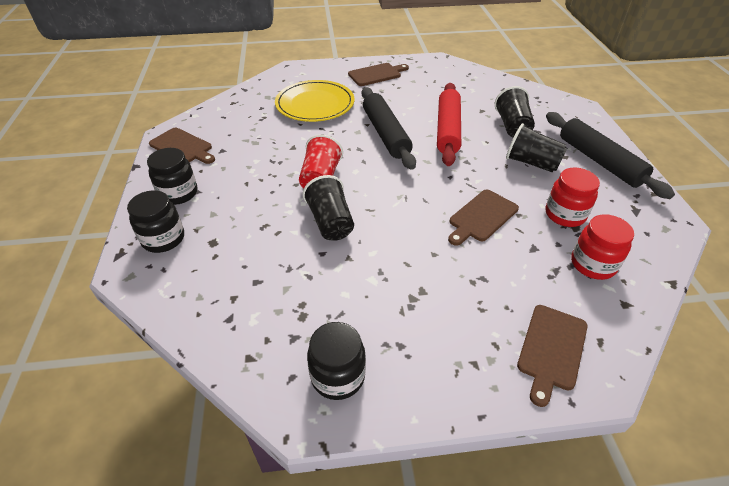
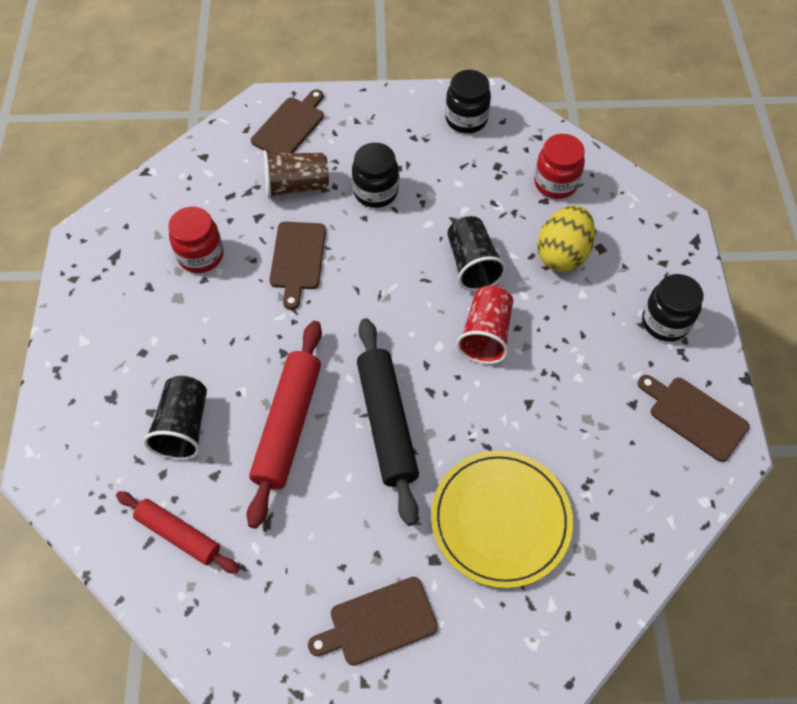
camera: 175 degrees left, 15 degrees up
(163, 239) = (656, 256): black jar -> black jar (375, 192)
(249, 235) = (562, 254): none -> yellow egg
(481, 217) = (297, 259): brown cutting board -> brown cutting board turned 135 degrees clockwise
(488, 92) = (179, 535): none -> red rolling pin
(511, 279) = (296, 186): none -> brown cup
(531, 163) = (195, 342): black cup -> none
(593, 264) = (208, 195): red jar -> red jar (555, 183)
(599, 161) = (101, 339): black rolling pin -> none

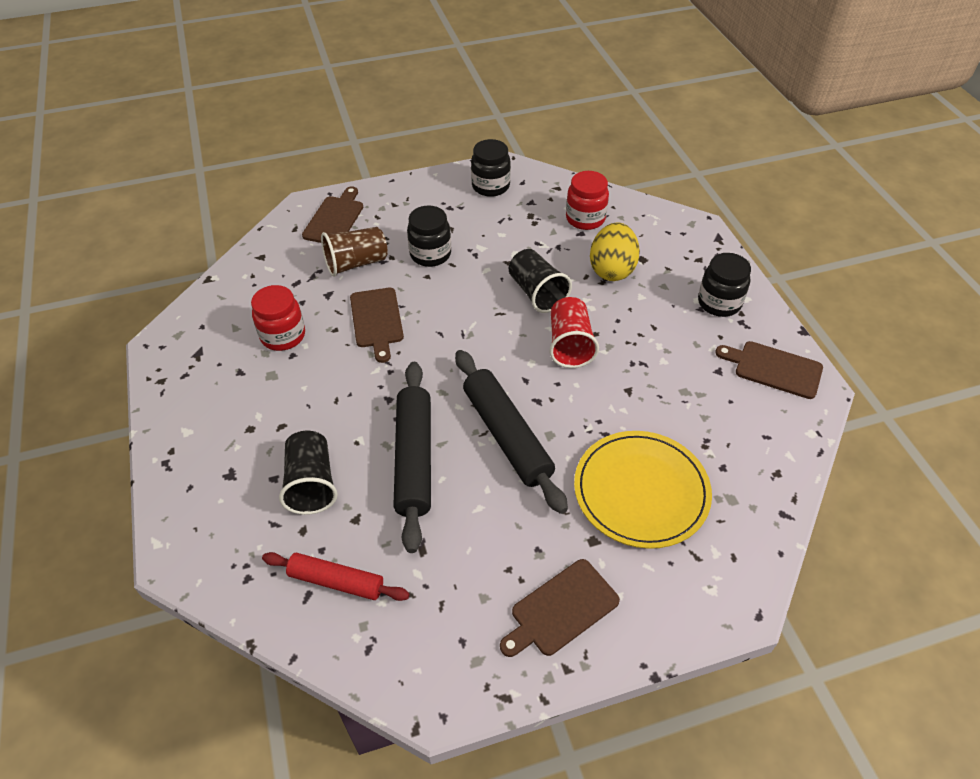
camera: 15 degrees left, 10 degrees down
(288, 426) = (414, 459): red rolling pin -> black rolling pin

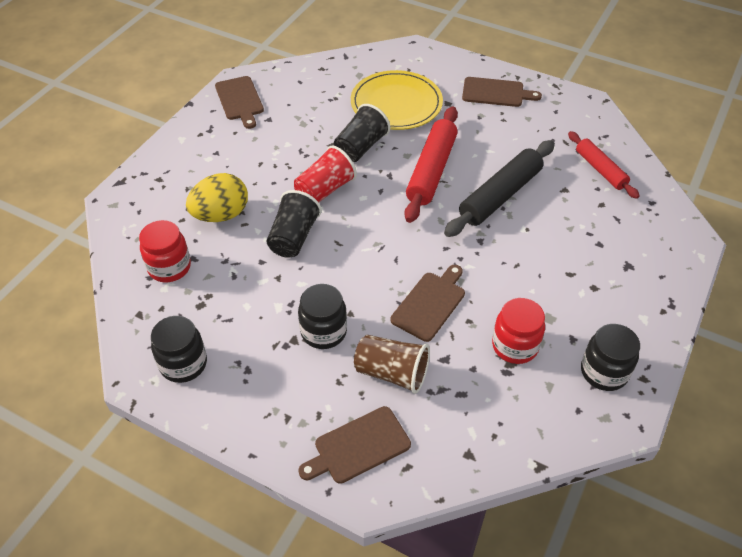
camera: 135 degrees left, 0 degrees up
(311, 483) = (577, 224): black cup -> black cup (360, 147)
(507, 436) = (431, 170): black rolling pin -> red rolling pin
(719, 303) = (200, 147): black jar -> black jar (604, 372)

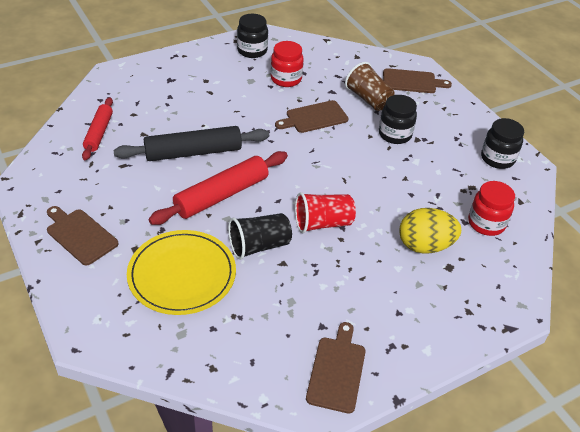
camera: 150 degrees left, 5 degrees down
(293, 237) = (375, 199): black cup -> none

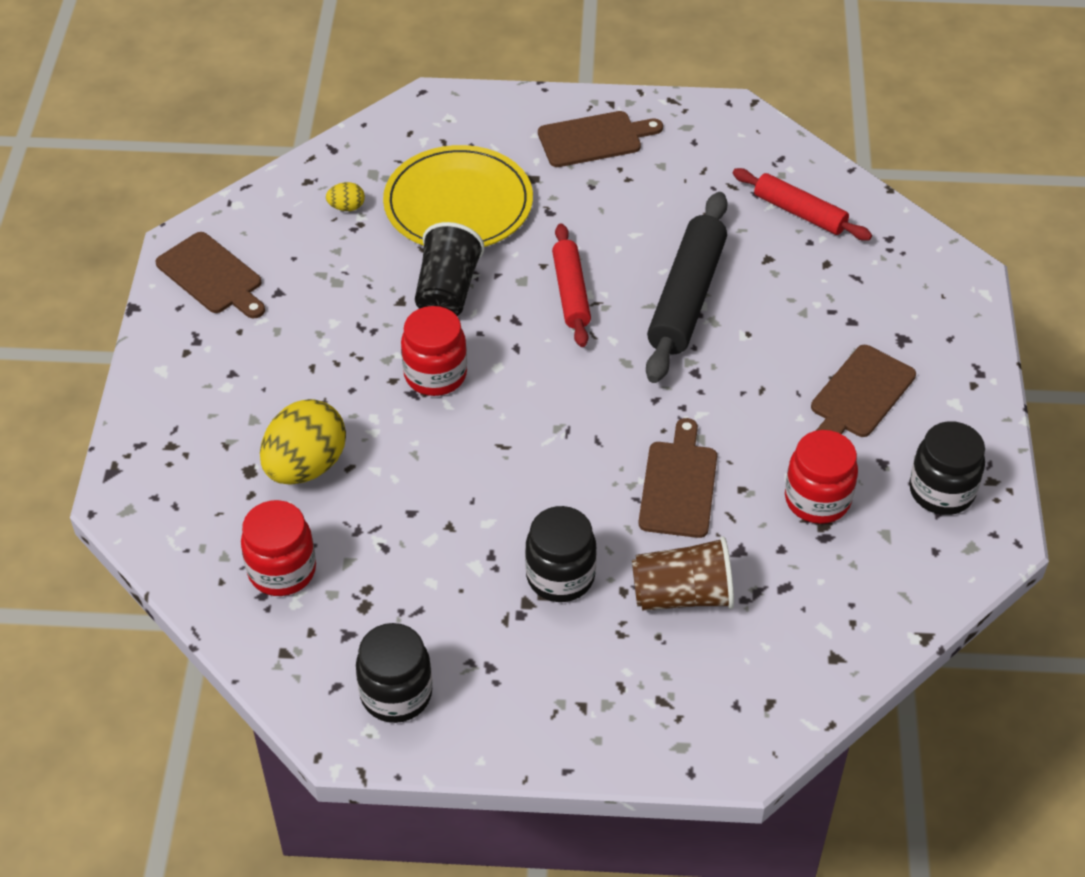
camera: 125 degrees right, 5 degrees up
(221, 195) = (571, 292): red rolling pin -> red rolling pin, size x0.63
(223, 331) = (346, 207): none -> yellow egg
(323, 223) = (435, 375): red cup -> red jar
(412, 81) = (695, 704): brown cutting board -> brown cutting board (860, 395)

